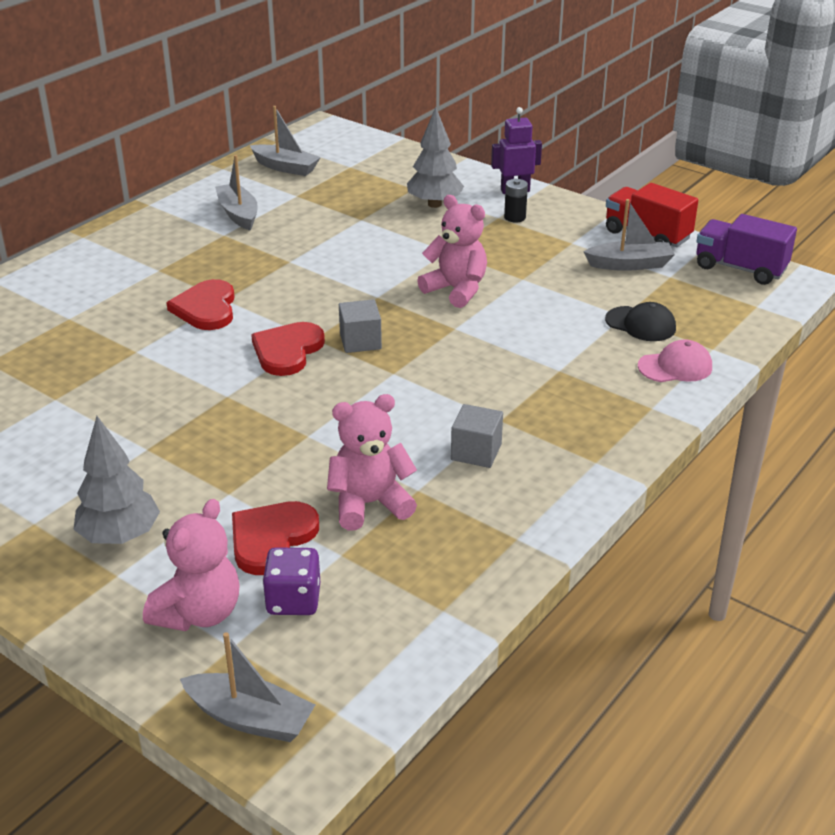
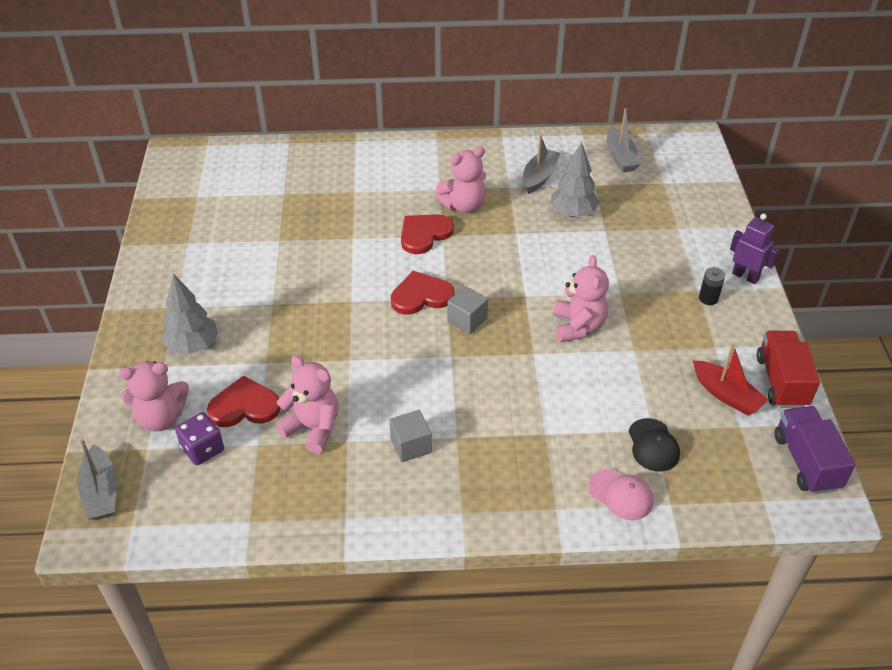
camera: 50 degrees right, 10 degrees up
(205, 269) = (463, 206): none -> pink teddy bear
(434, 204) = (671, 250): grey tree -> grey tree (573, 213)
(629, 264) = (726, 395): grey boat -> red boat

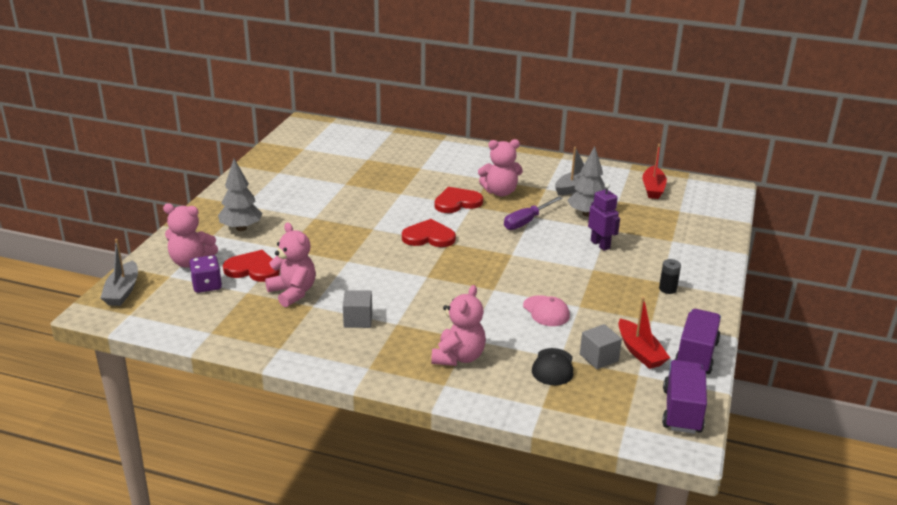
camera: 20 degrees right, 15 degrees down
(467, 320) = (454, 258): grey cube -> grey cube (599, 357)
(515, 242) = (527, 221): none -> purple screwdriver
(578, 326) = (542, 281): pink teddy bear -> pink teddy bear (458, 357)
(621, 157) = (653, 188): grey boat -> red boat
(621, 495) = (504, 390): pink cap -> pink cap (546, 311)
(745, 276) = (711, 282): purple robot -> purple robot (600, 244)
(781, 381) = (696, 355): red truck -> purple truck

